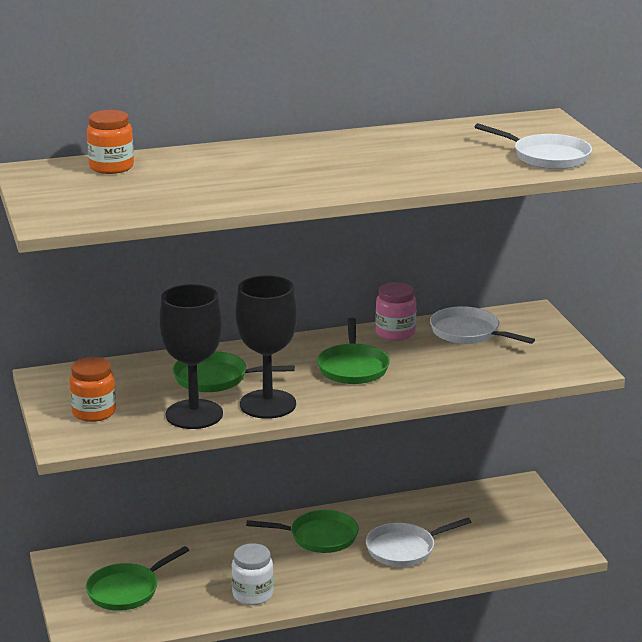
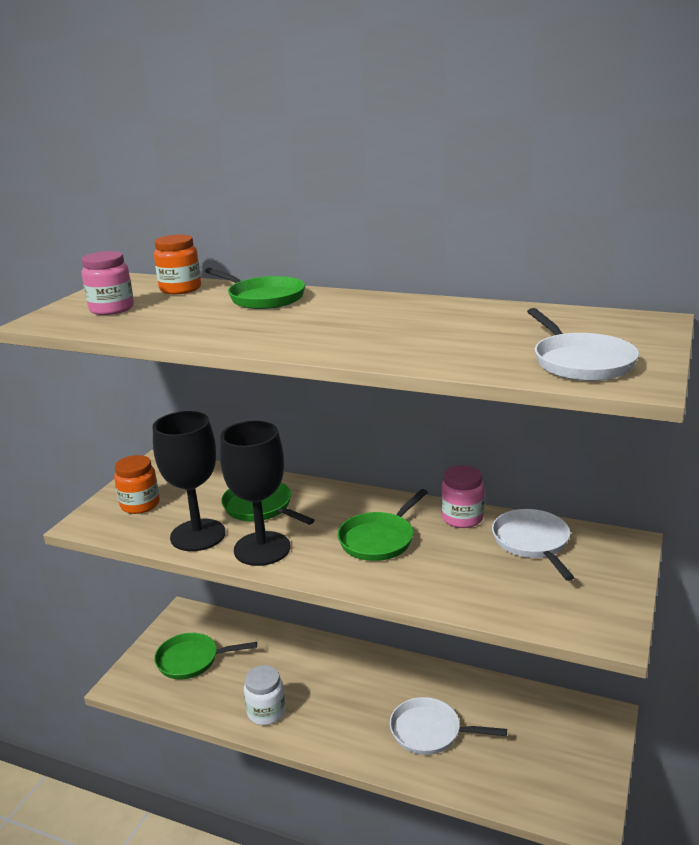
camera: 40 degrees right, 0 degrees up
(92, 198) = (112, 309): none -> pink jar
(319, 537) = (374, 682): green pan -> green pan (263, 298)

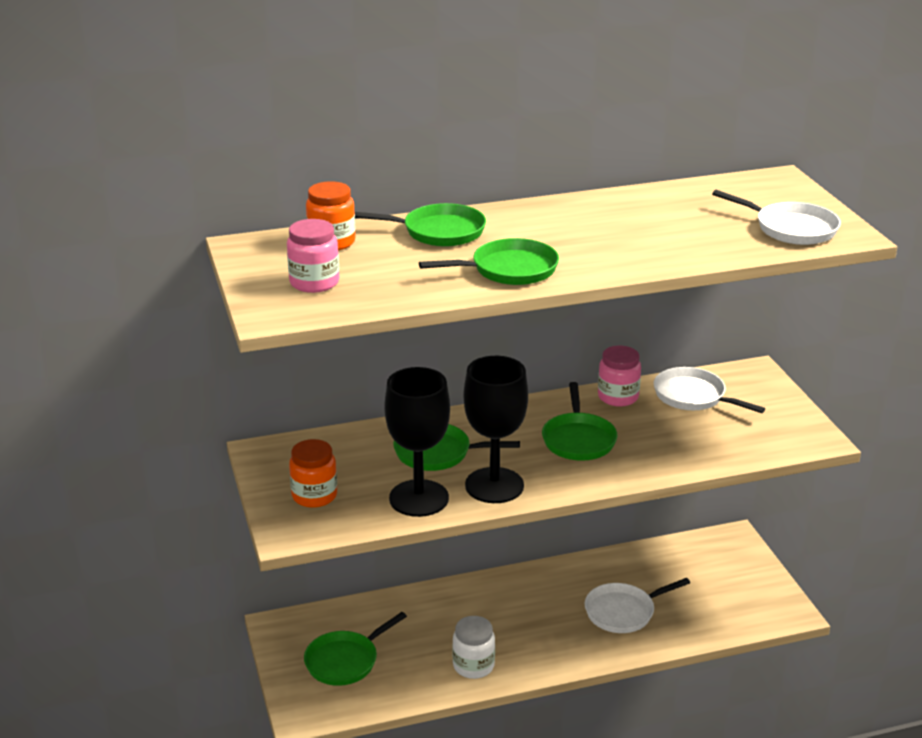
camera: 40 degrees left, 5 degrees up
(253, 332) = (509, 270): none -> green pan

